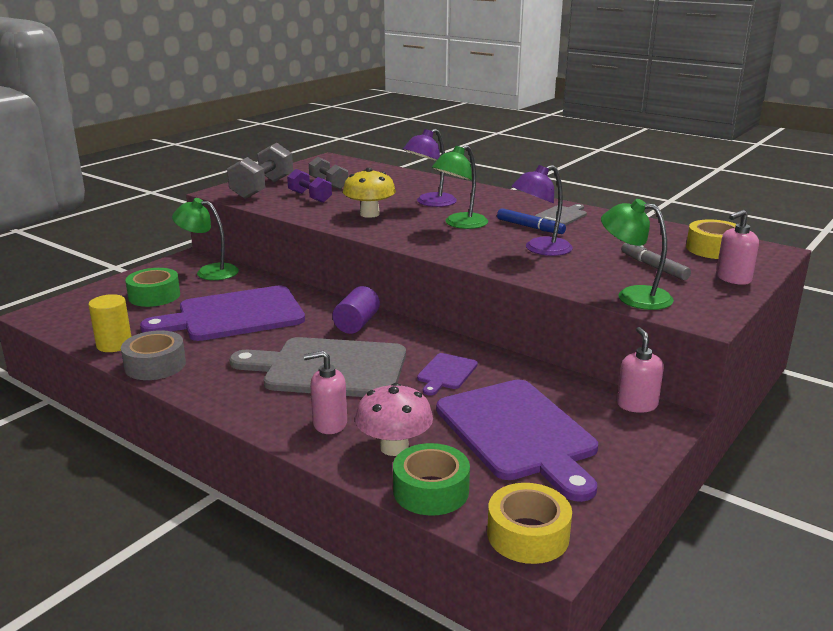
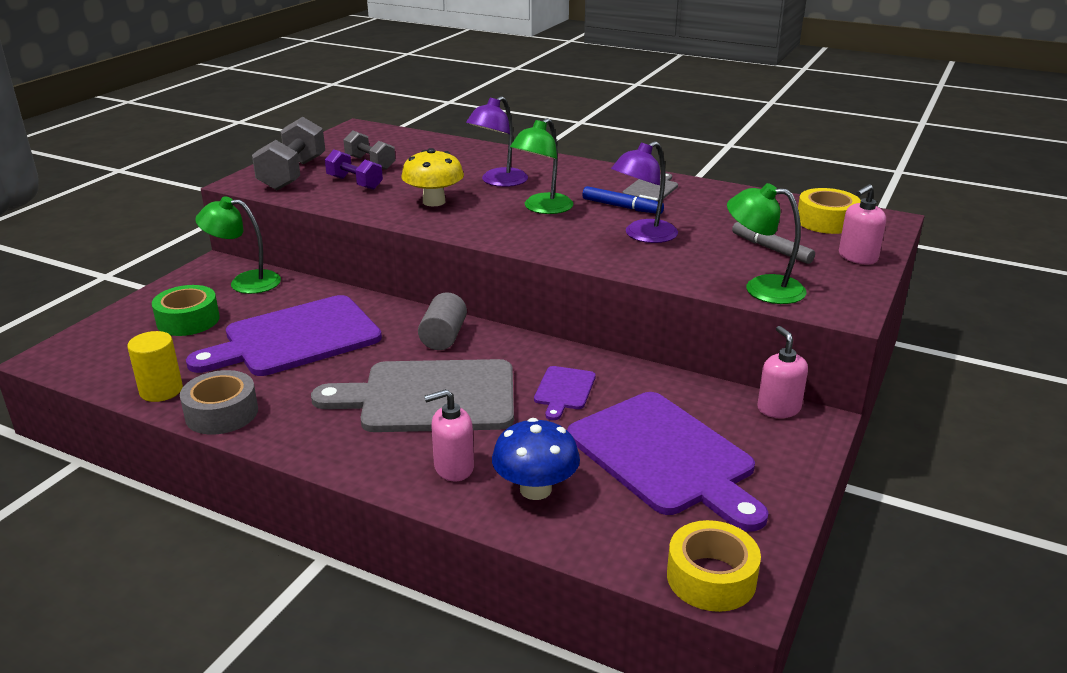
camera: 10 degrees left, 5 degrees up
(357, 324) = (443, 337): purple cylinder -> grey cylinder
(394, 447) = (535, 489): pink mushroom -> blue mushroom
(431, 491) = (592, 538): green tape -> none

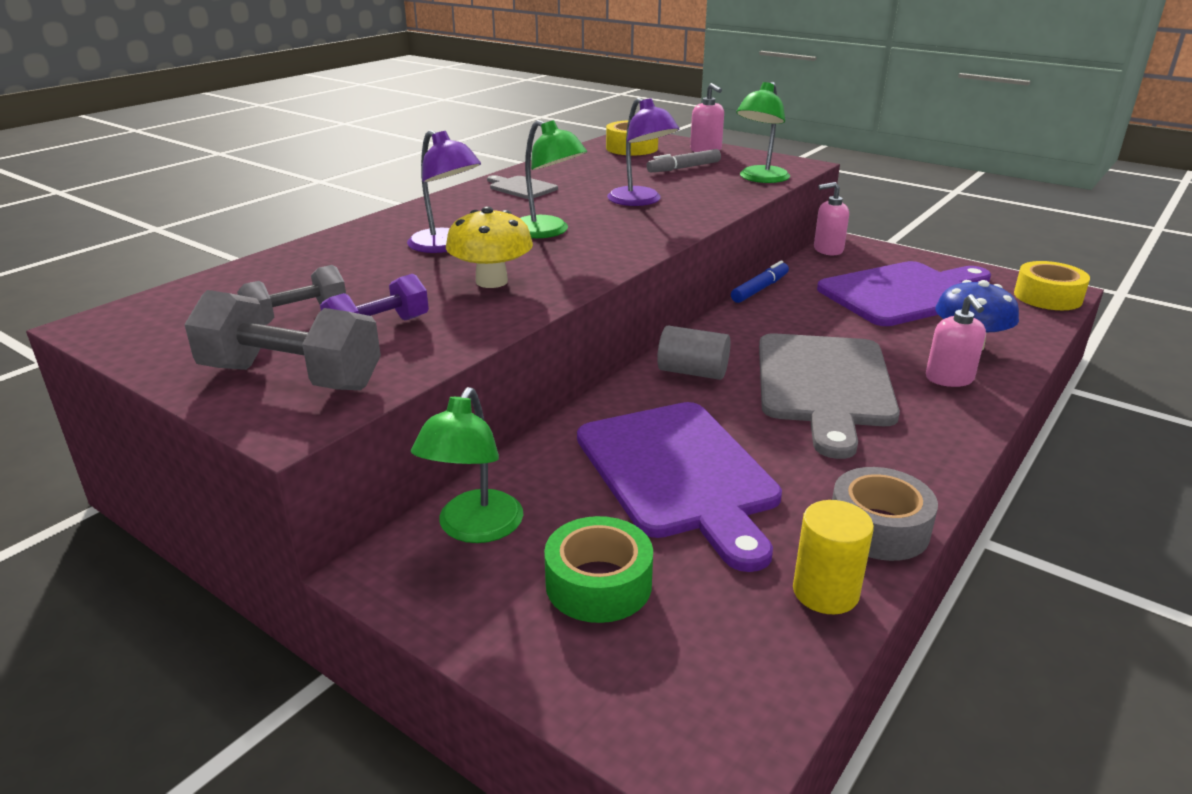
camera: 80 degrees left, 0 degrees up
(564, 390) = (806, 320): purple cutting board -> none
(622, 207) = (563, 202): blue marker -> blue marker (760, 289)

